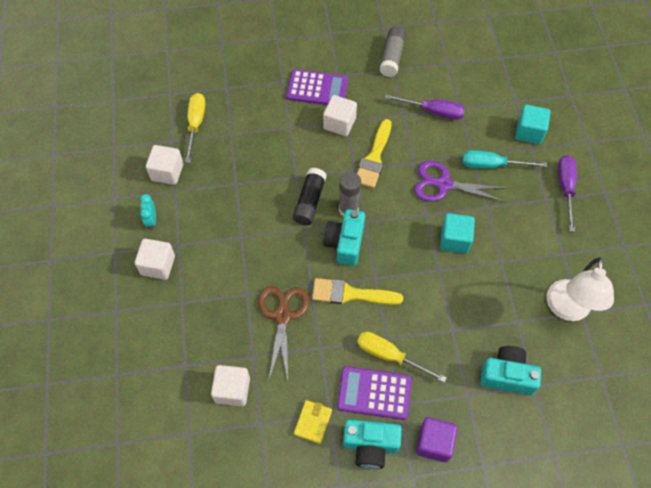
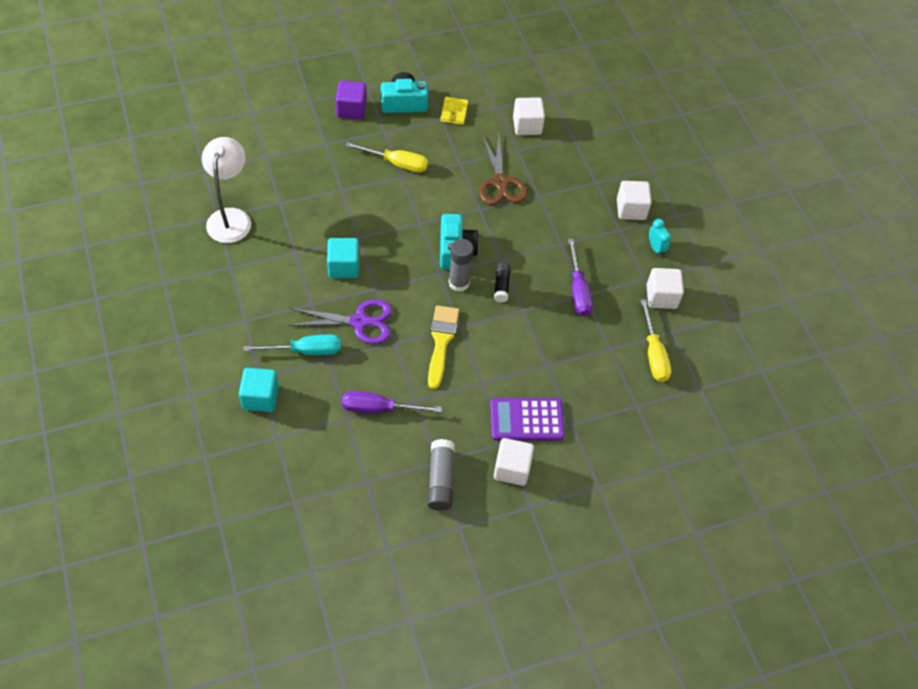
camera: 165 degrees right, 5 degrees down
(309, 201) = (501, 286): black glue stick -> black glue stick, size x0.66
(339, 123) = (489, 378): white cube -> white cube (512, 469)
(350, 294) = (441, 207): yellow brush -> none
(374, 393) = (406, 136): purple calculator -> none
(507, 375) = (290, 161): turquoise camera -> none
(565, 188) = (222, 335): purple screwdriver -> purple screwdriver (578, 290)

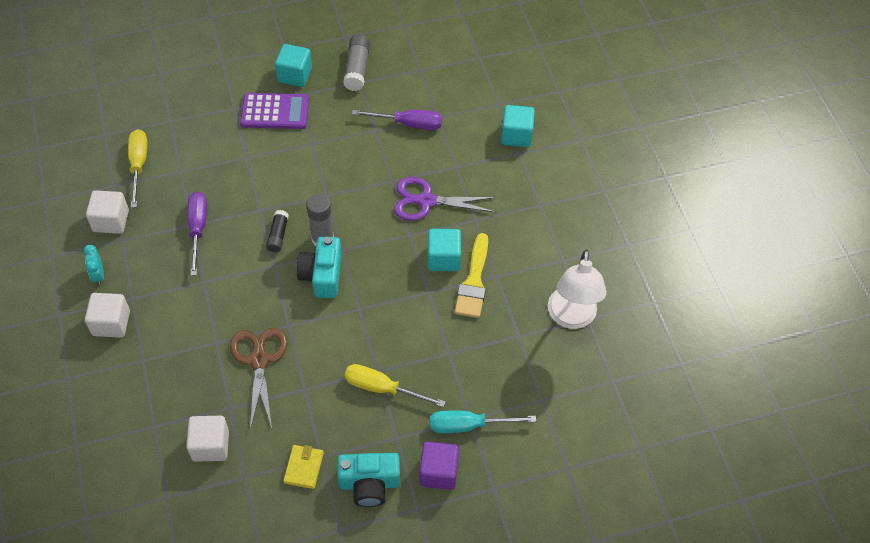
camera: 175 degrees left, 0 degrees up
(305, 350) = (478, 175): turquoise screwdriver -> turquoise screwdriver (468, 425)
(441, 341) = (346, 180): yellow brush -> yellow brush (473, 281)
(512, 469) = (295, 75): white cube -> turquoise cube

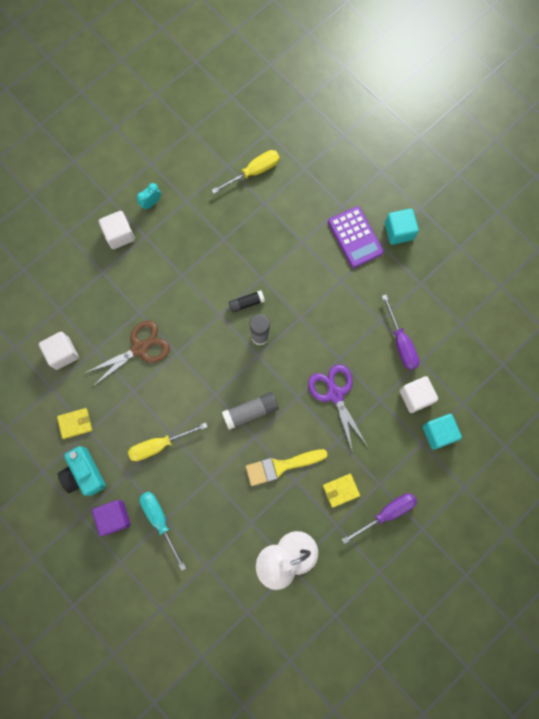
camera: 65 degrees right, 20 degrees up
(111, 221) = (198, 183): white cube -> white cube (415, 396)
(197, 229) = (222, 245): purple screwdriver -> purple screwdriver (386, 513)
(322, 275) = (229, 353): turquoise camera -> none
(357, 69) = (433, 274): grey glue stick -> grey glue stick (250, 411)
(382, 388) = (159, 445): yellow screwdriver -> yellow screwdriver turned 105 degrees counterclockwise
(443, 258) = (290, 433): turquoise cube -> none
(528, 240) = (341, 490): none -> yellow wallet

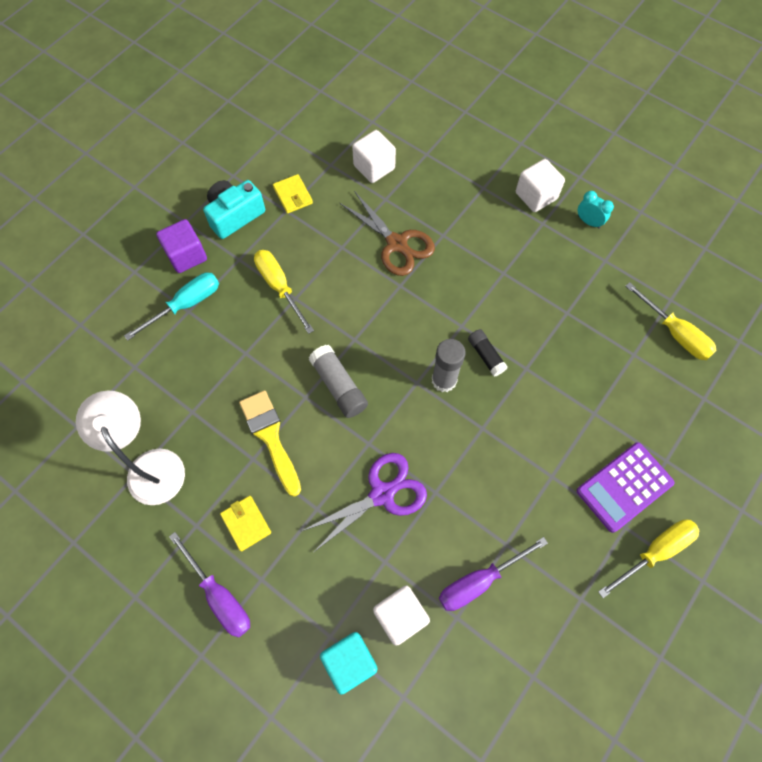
camera: 80 degrees right, 10 degrees down
(399, 231) = (654, 552): turquoise cube -> yellow screwdriver

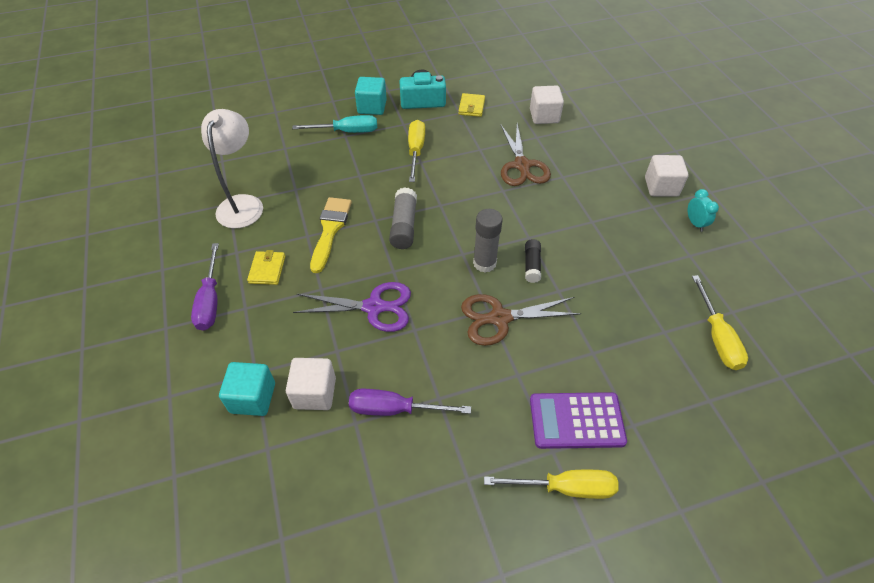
camera: 35 degrees right, 15 degrees down
(186, 255) = (372, 107): purple cube -> turquoise cube
(498, 430) = (500, 318): none -> brown scissors

